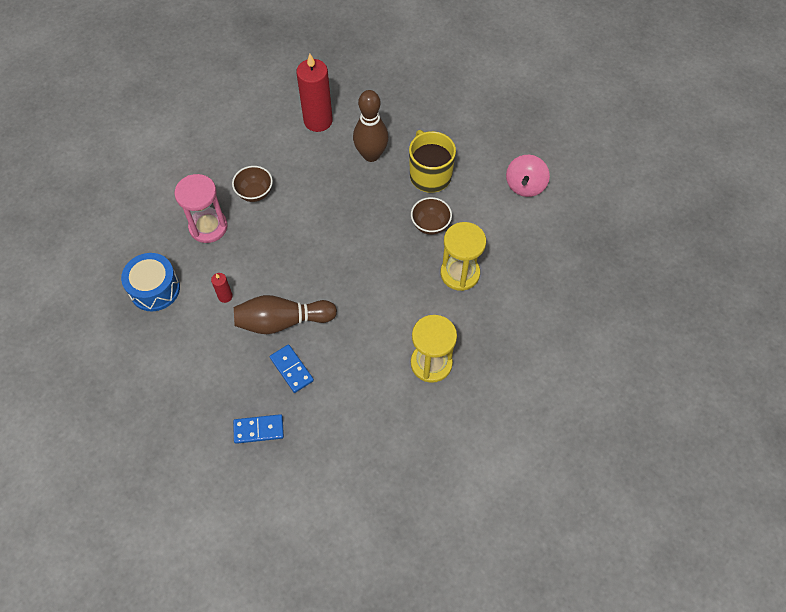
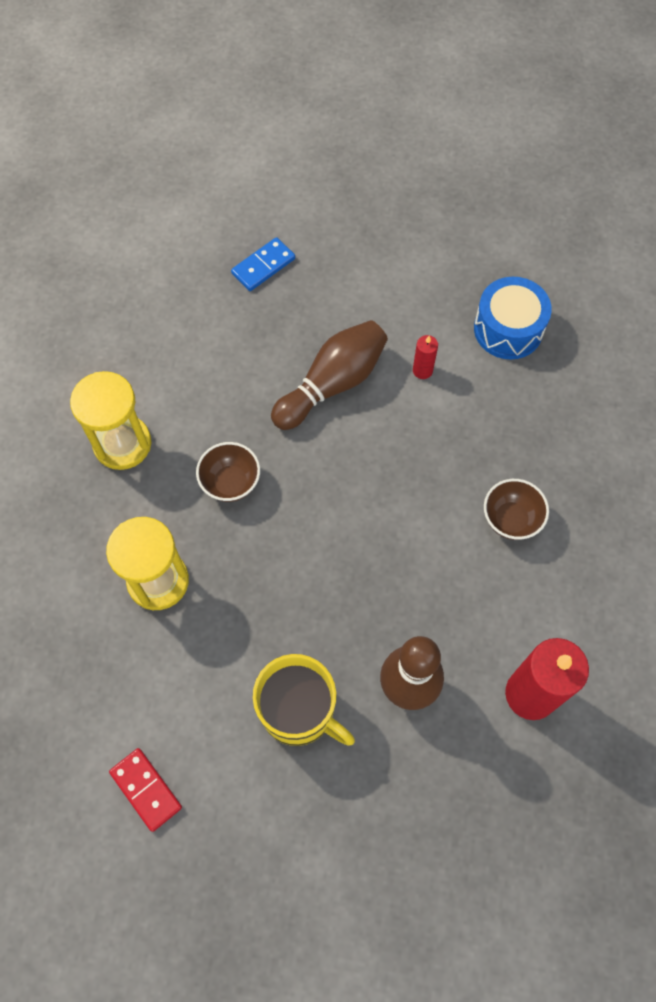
camera: 145 degrees right, 5 degrees up
(208, 227) = (523, 437): pink hourglass -> none
(292, 369) = (278, 341): blue domino -> none
(430, 225) = (244, 627): brown bowl -> brown bowl (231, 483)
(525, 186) = (146, 790): pink spinning top -> red domino

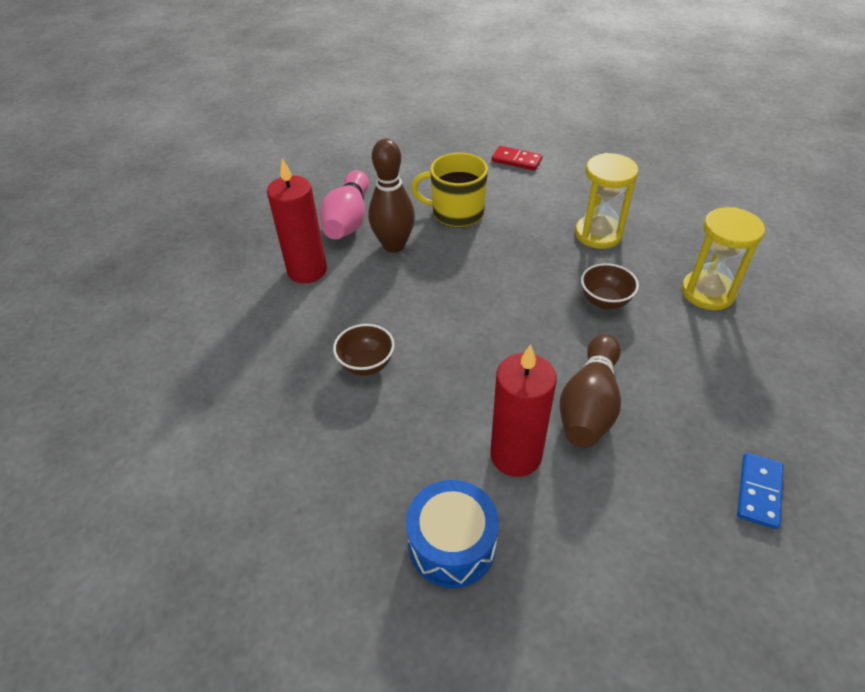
camera: 155 degrees right, 20 degrees down
(422, 370) = (515, 455): red candle -> red candle, size x2.23
(446, 773) = (348, 220): none -> pink bowling pin

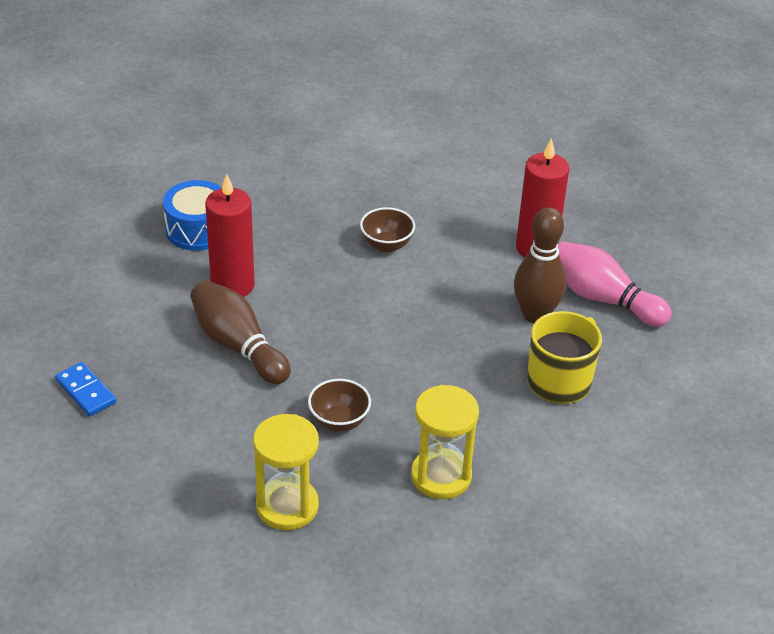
camera: 115 degrees right, 5 degrees down
(516, 160) = (639, 483): red domino -> none

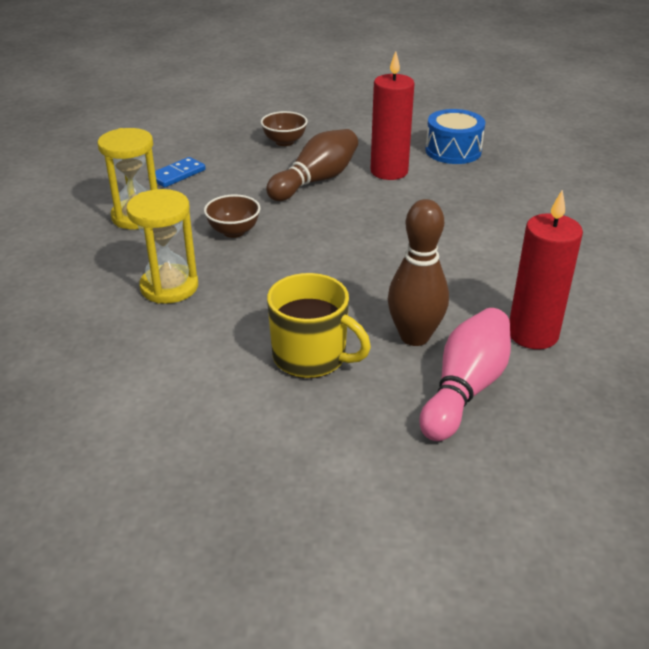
camera: 85 degrees right, 5 degrees down
(86, 391) = (252, 132): blue domino -> blue domino (177, 174)
(386, 245) = (483, 239): brown bowl -> brown bowl (284, 142)

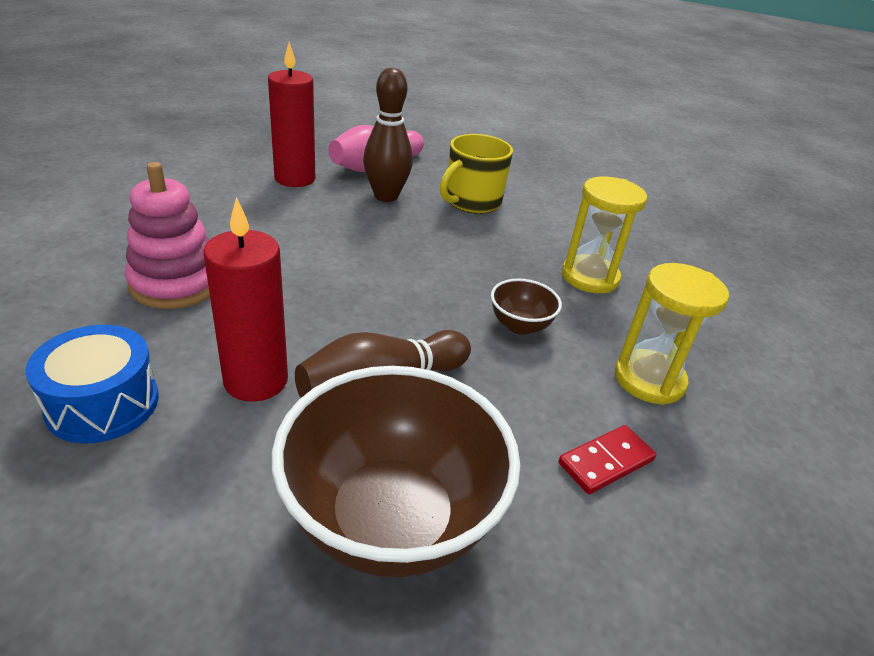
camera: 170 degrees left, 0 degrees up
(177, 174) = (606, 462): blue domino -> red domino
(284, 142) = (392, 519): brown bowl -> brown bowl, size x2.24
(311, 357) = (472, 202): yellow mug -> yellow mug turned 90 degrees counterclockwise
(498, 207) = (176, 283): none -> pink stacking toy

